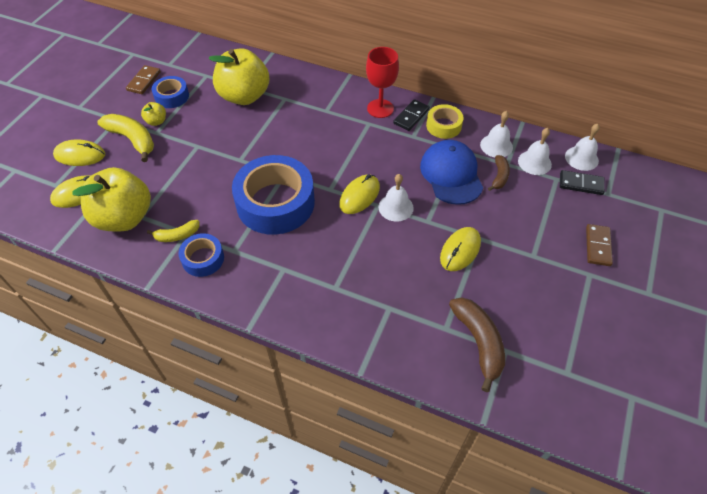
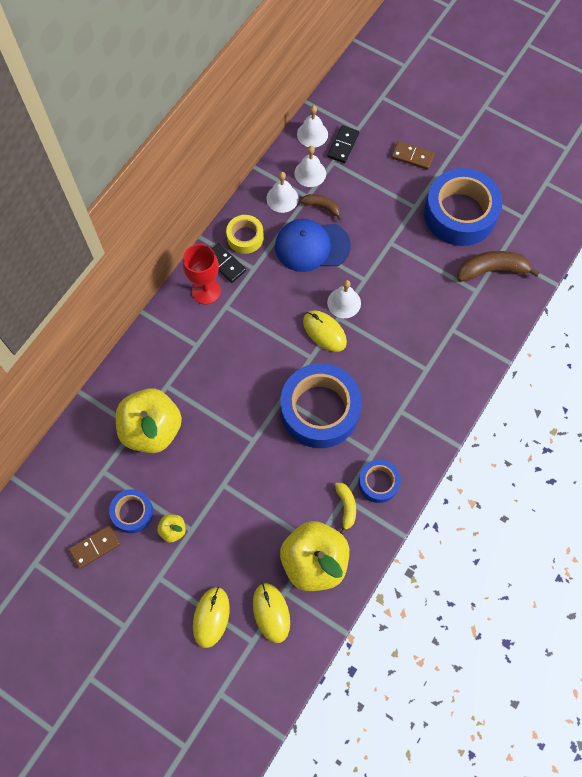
camera: 80 degrees left, 15 degrees up
(132, 140) = (198, 557): yellow banana -> none
(144, 81) = (95, 547): brown domino -> brown domino turned 60 degrees counterclockwise
(460, 250) = (401, 261): yellow mouse -> none
(542, 301) = (460, 214): none -> blue tape

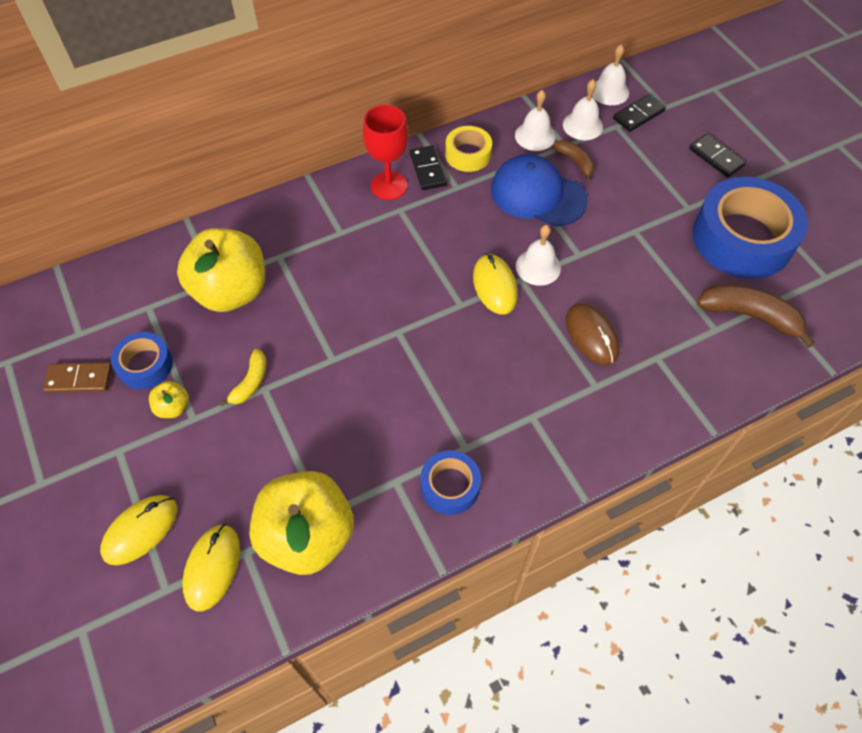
camera: 30 degrees right, 10 degrees down
(320, 410) = (432, 366): blue tape -> none
(346, 507) = (390, 493): yellow banana -> yellow banana (250, 382)
(405, 335) = (591, 335): none -> brown mouse
(412, 156) = (716, 157): brown domino -> black domino

